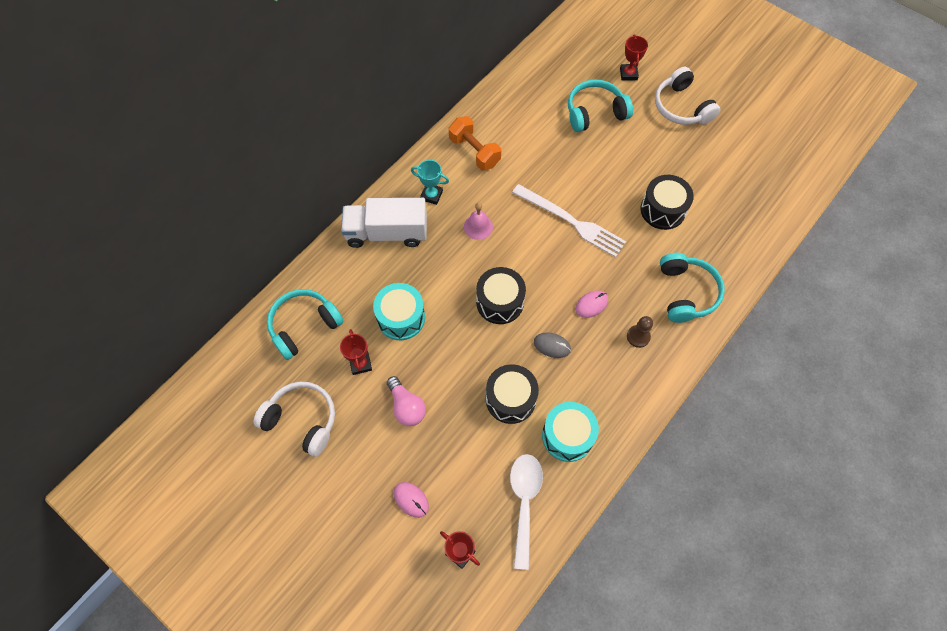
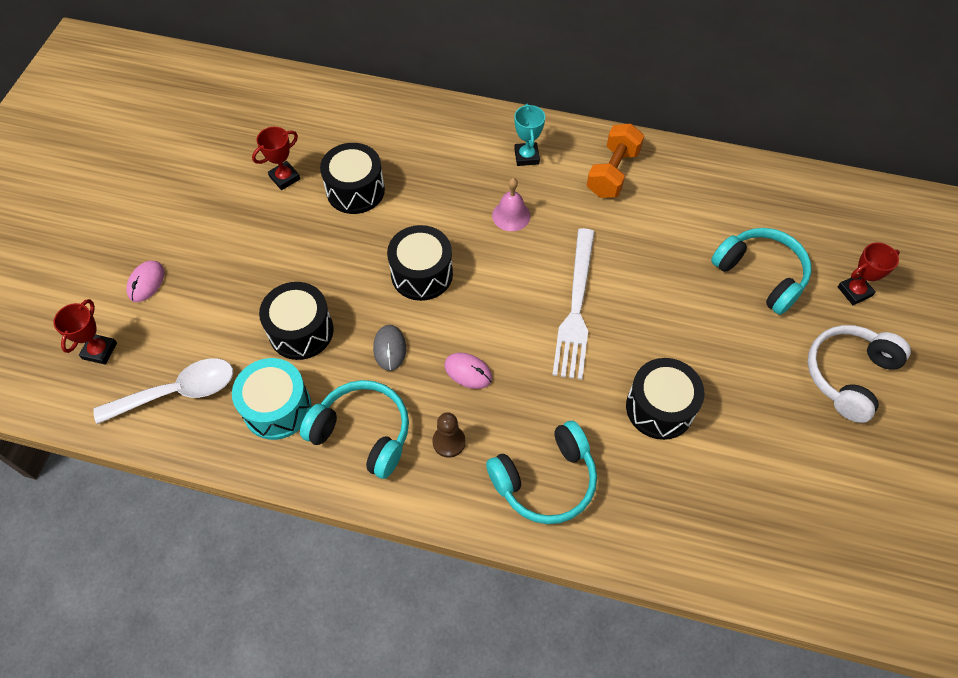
camera: 65 degrees right, 5 degrees down
(302, 420) = (201, 157): white headphones -> none
(304, 326) = (306, 115): turquoise headphones -> turquoise headphones (363, 433)
(387, 233) = (454, 137): white truck -> none
(401, 318) = (355, 190): turquoise drum -> black drum
(406, 407) = (251, 237): pink light bulb -> none

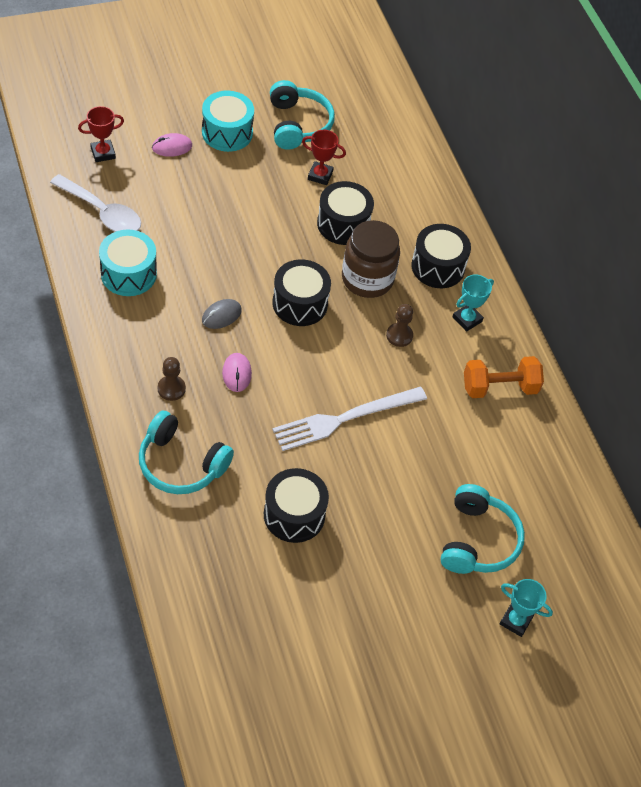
camera: 50 degrees right, 5 degrees down
(169, 225) = (227, 132): none -> turquoise drum
(301, 331) = (197, 255): black drum -> black drum (438, 267)
(363, 433) = (143, 333): turquoise headphones -> turquoise headphones (298, 125)
(431, 205) = (367, 279): none -> brown jar
(511, 215) = (399, 336): pink bell -> brown pawn
(849, 375) = (423, 645): white headphones -> none
(854, 291) = (515, 621): red trophy -> turquoise trophy

